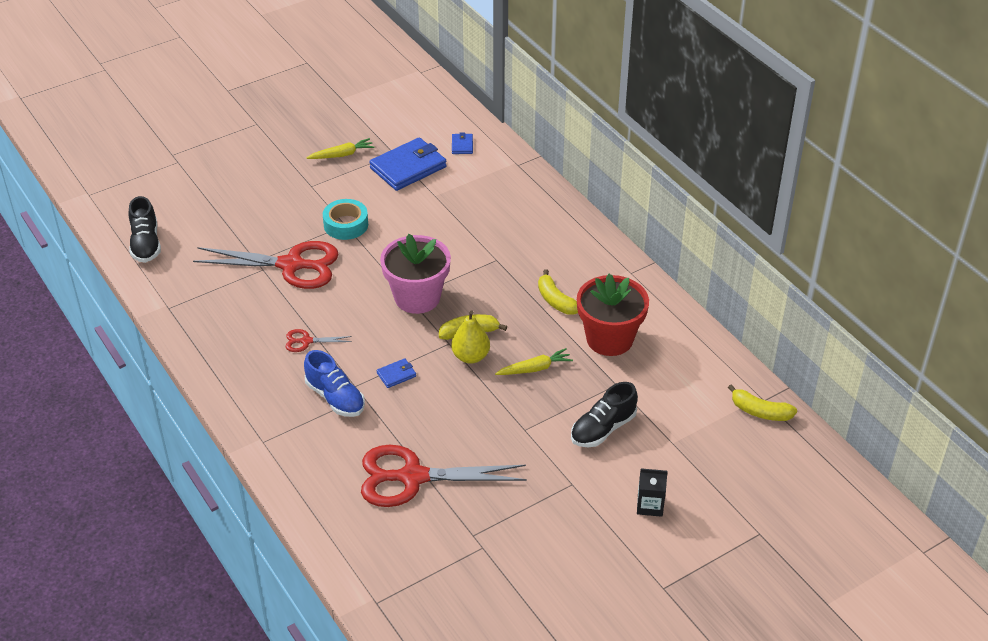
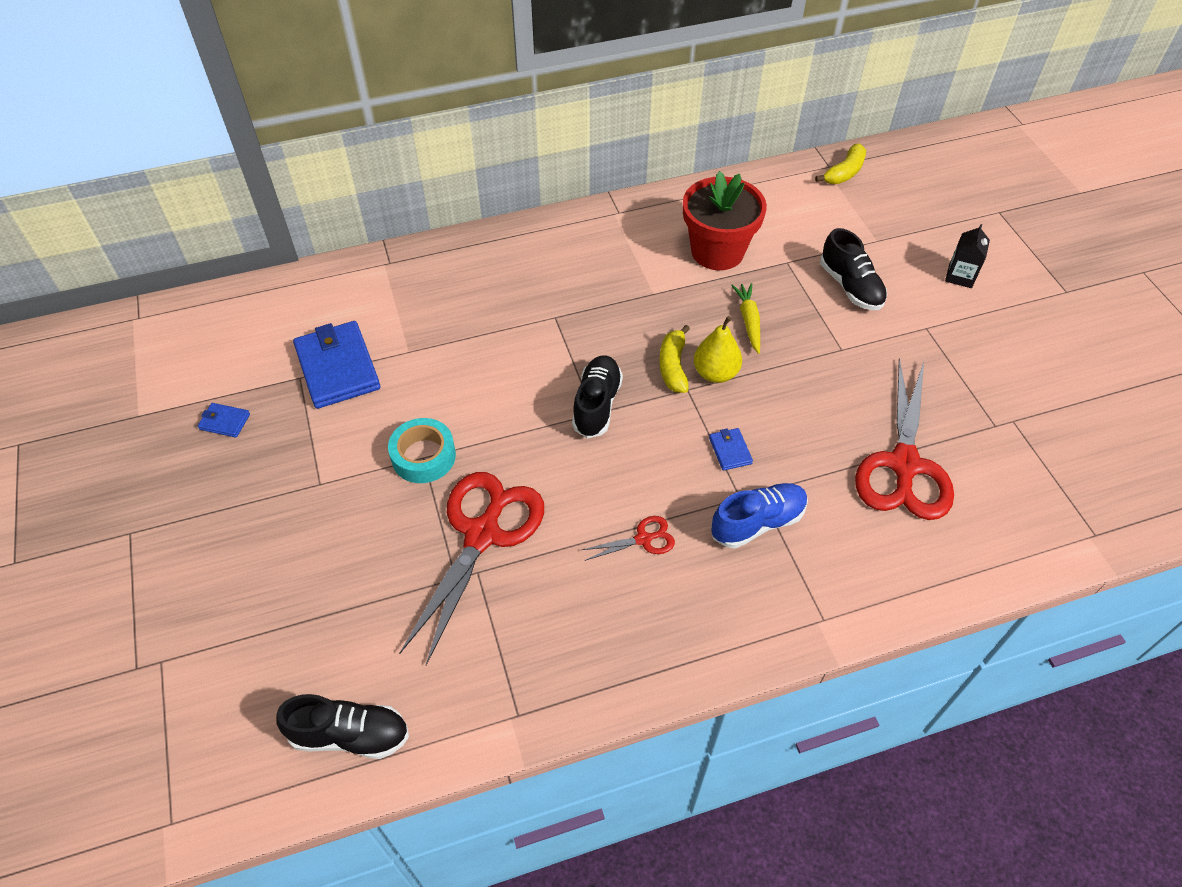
camera: 75 degrees left, 10 degrees up
(306, 341) = (643, 539): red scissors -> red scissors turned 120 degrees counterclockwise
(342, 155) = (269, 436): yellow carrot -> none
(417, 297) = (597, 405): pink flower pot -> black shoe
(462, 145) = (322, 306): blue wallet -> blue wallet (225, 422)
(556, 300) = (643, 280): yellow banana -> none

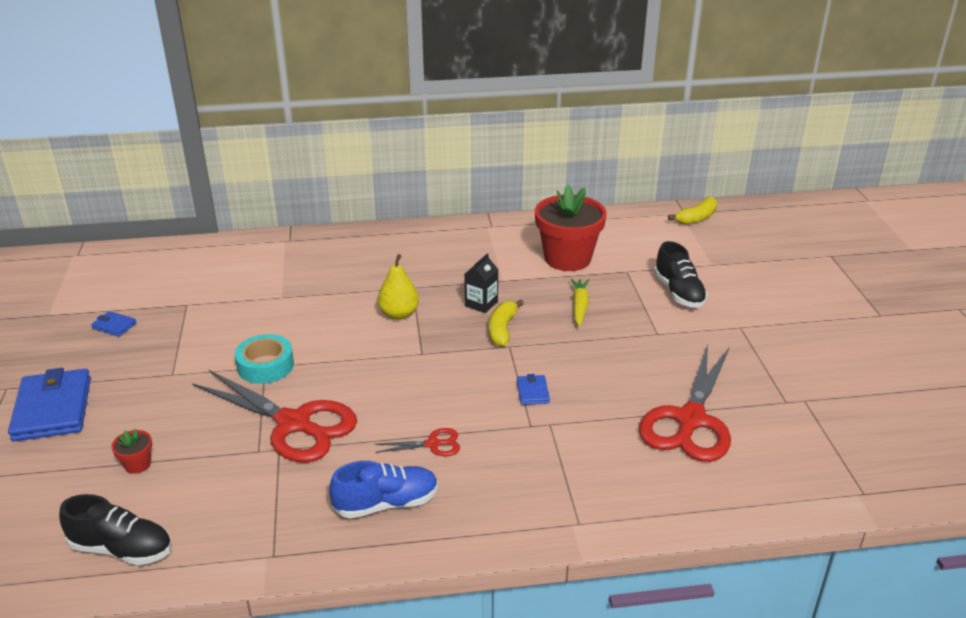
camera: 10 degrees right, 20 degrees down
(325, 618) = (137, 464): none -> red flower pot
(337, 368) = (219, 301): blue wallet -> blue wallet (52, 409)
(482, 534) = (294, 424): red scissors -> red scissors turned 90 degrees clockwise
(597, 405) = (426, 348): black shoe -> none
(715, 373) = (538, 338): yellow pear -> yellow pear (399, 314)
(757, 522) = (540, 445): blue shoe -> blue shoe (386, 504)
(960, 276) = (782, 295): black carton -> black carton (481, 304)

